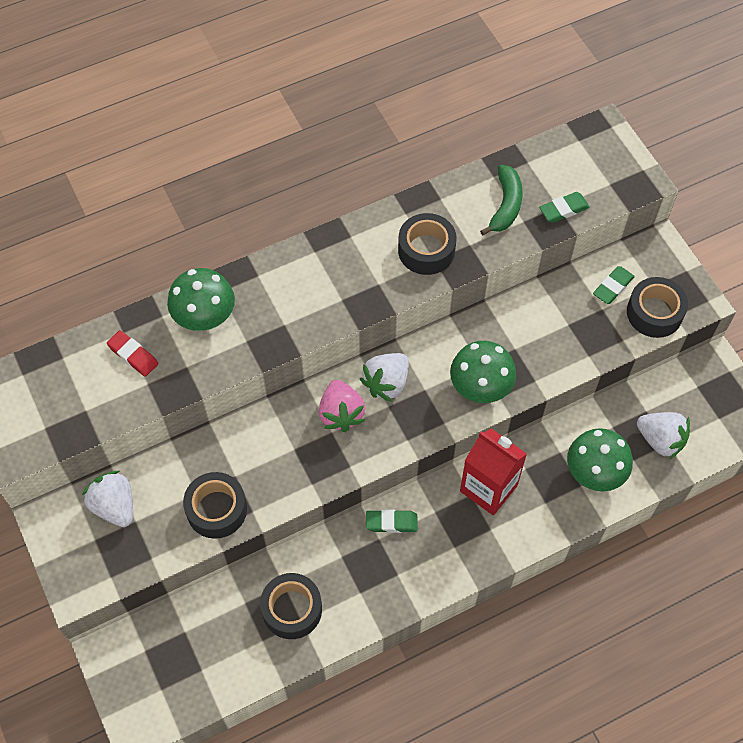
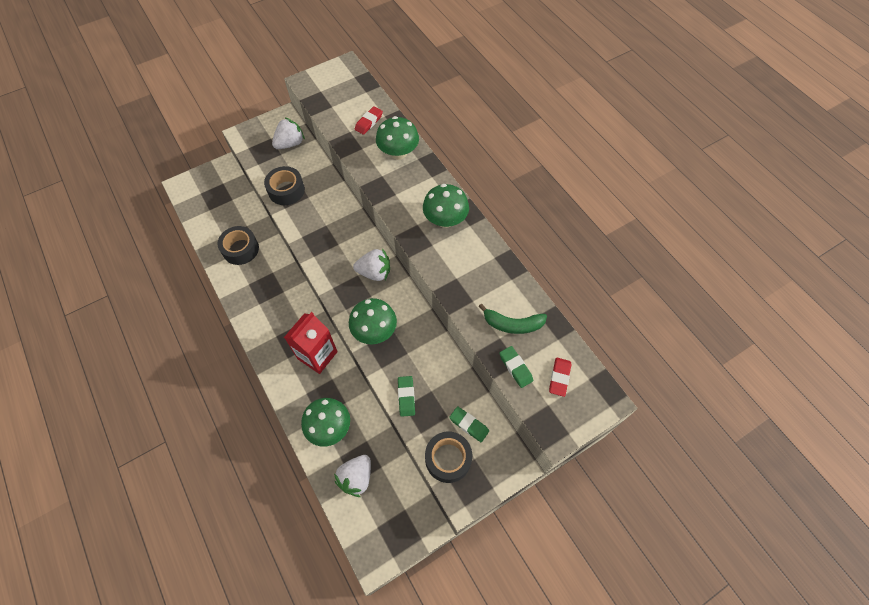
camera: 85 degrees right, 0 degrees up
(338, 264) = (445, 220): none -> green mushroom
(341, 414) = (351, 248): pink strawberry -> none
(386, 383) = (374, 272): white strawberry -> white strawberry turned 150 degrees clockwise
(391, 522) = (294, 298): green eraser -> green eraser (406, 397)
(426, 250) = (464, 272): black tape -> none
(577, 168) = (559, 377): none -> red eraser

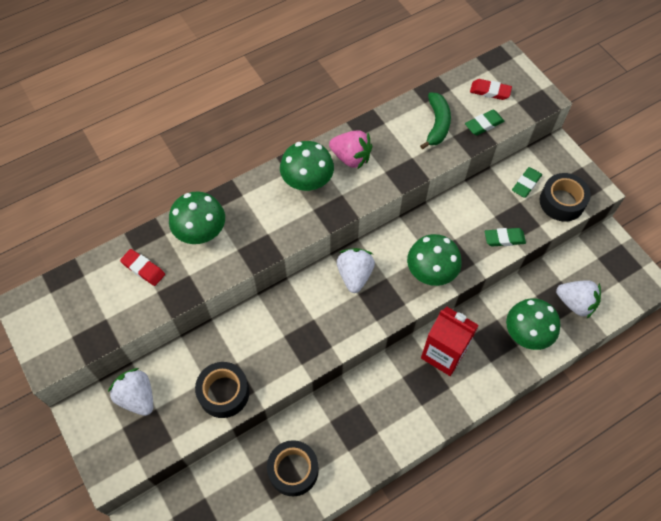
camera: 90 degrees left, 0 degrees up
(470, 252) = (351, 157): none -> pink strawberry

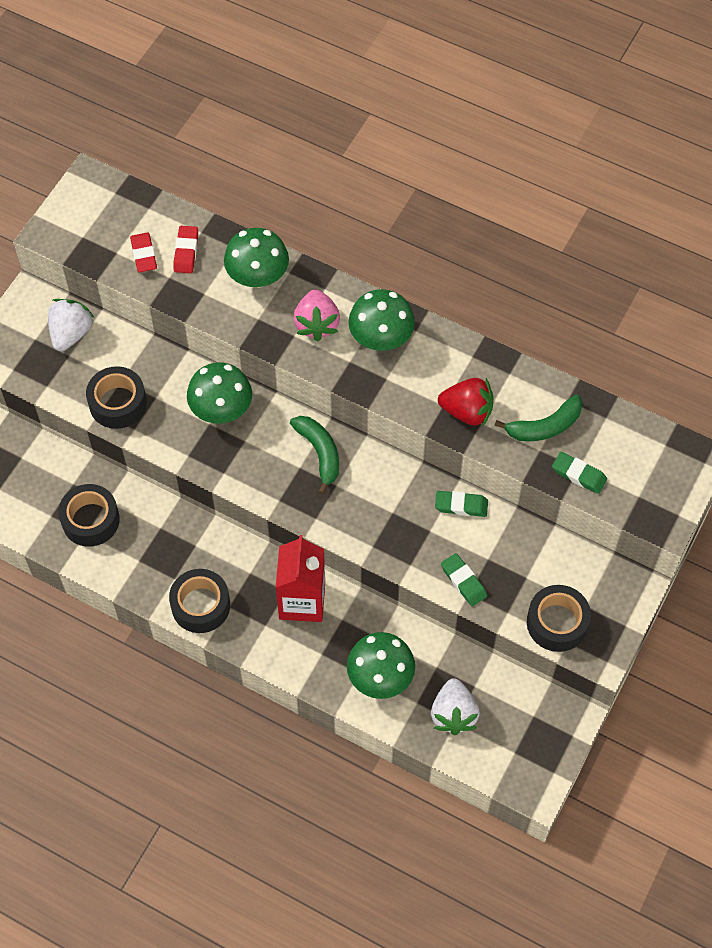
camera: 60 degrees right, 0 degrees up
(351, 157) = (439, 363): pink strawberry -> pink strawberry (316, 324)
(354, 275) = (320, 453): white strawberry -> green banana
(398, 161) = (467, 411): none -> red strawberry
(410, 424) = (201, 605): none -> black tape
(431, 272) = (371, 525): green mushroom -> green mushroom (221, 409)
(490, 91) = (633, 460): red eraser -> red eraser (144, 255)
(526, 184) = (556, 573): green eraser -> green eraser (461, 505)

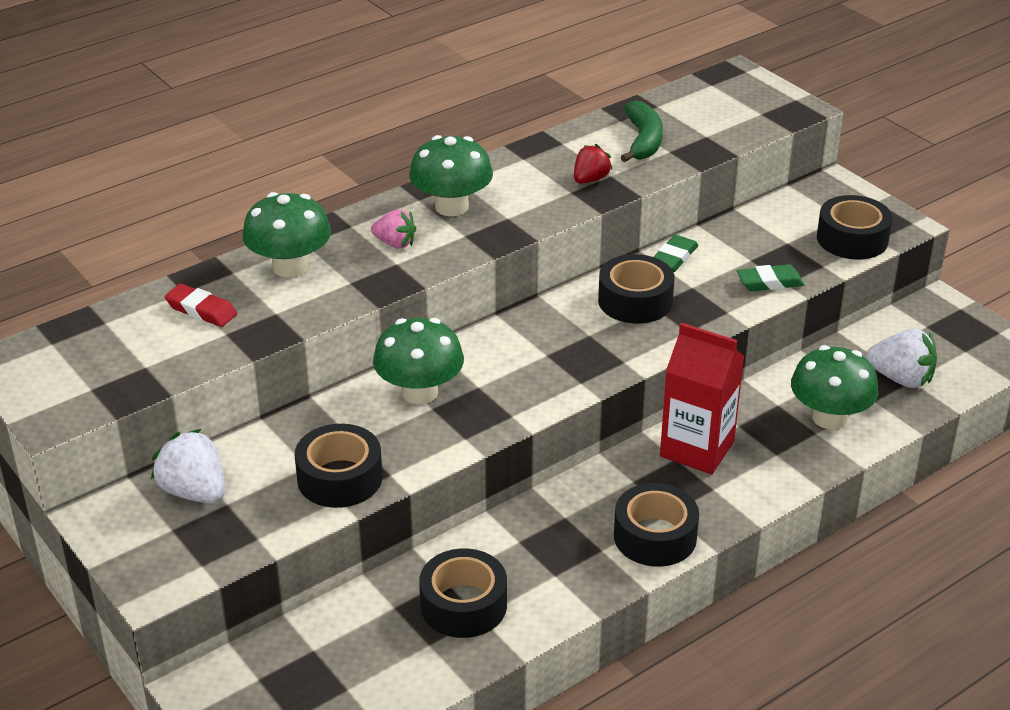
camera: 65 degrees left, 25 degrees down
(144, 255) = (172, 344): red eraser -> none
(316, 324) = (395, 243): pink strawberry -> pink strawberry, size x0.64
(320, 453) = (538, 334): green banana -> none
(392, 499) = (635, 301): none -> black tape
(467, 411) = (590, 179): red strawberry -> red strawberry, size x0.64
(579, 474) = (714, 137): green eraser -> none

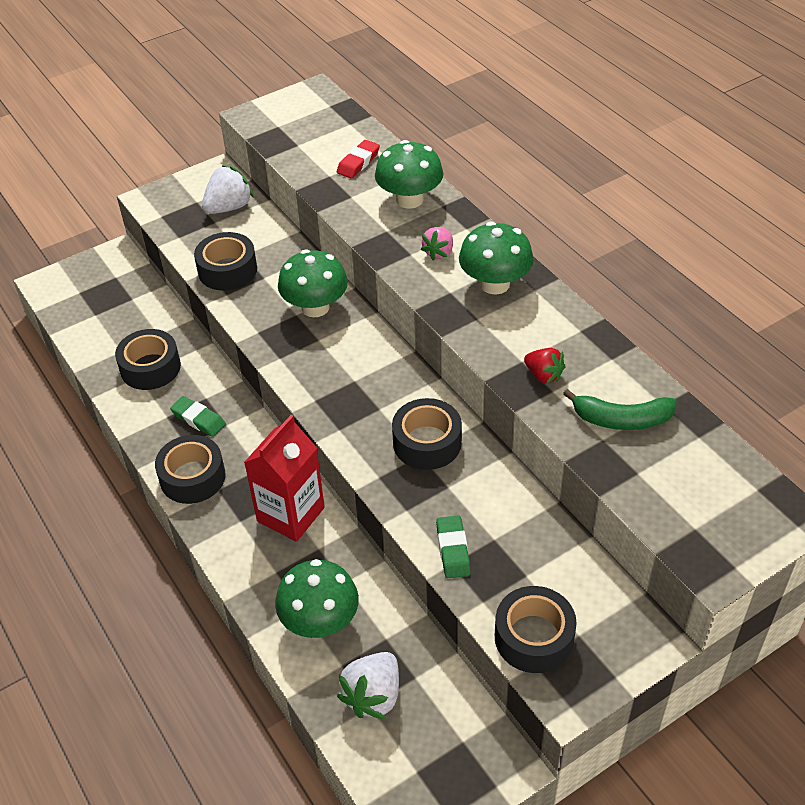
camera: 95 degrees right, 10 degrees up
(674, 258) = (496, 477): green eraser -> green eraser (198, 419)

